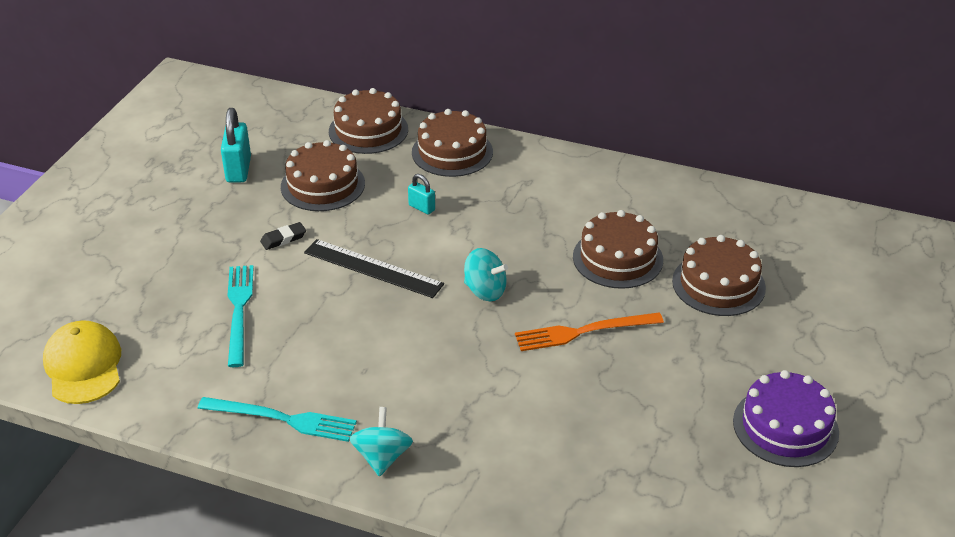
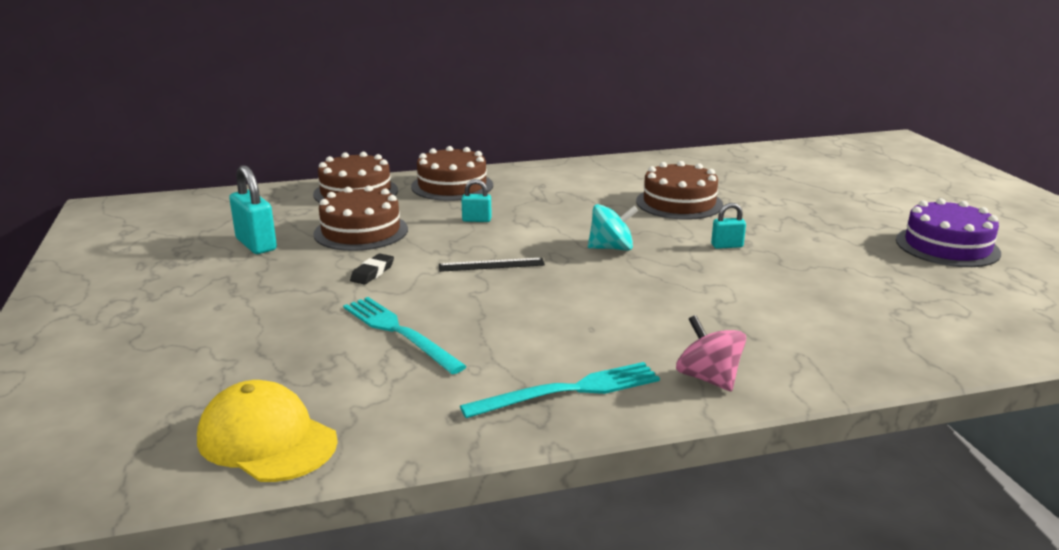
camera: 35 degrees left, 15 degrees down
(373, 268) = (491, 265): black ruler -> black ruler, size x0.63
(382, 457) = (708, 378): turquoise spinning top -> pink spinning top
(583, 332) = (727, 246): orange fork -> turquoise padlock
(718, 284) = (770, 195): brown cake -> none

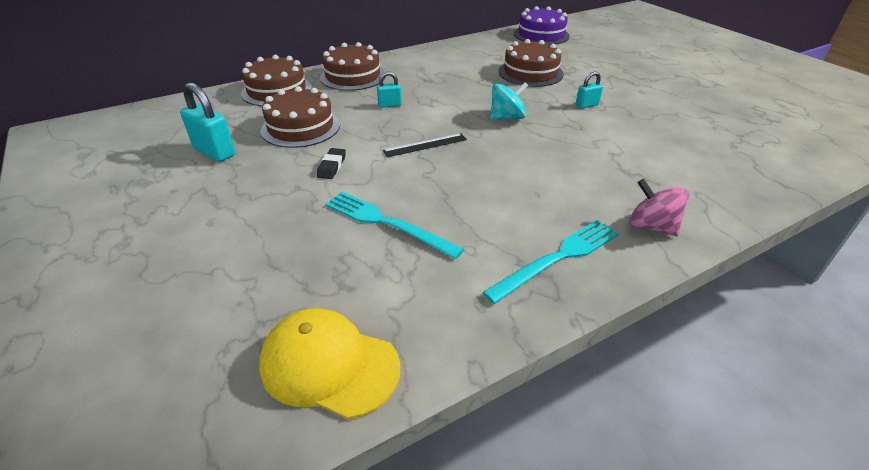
camera: 15 degrees left, 15 degrees up
(947, 246) = (727, 87): purple cake -> purple cake (541, 35)

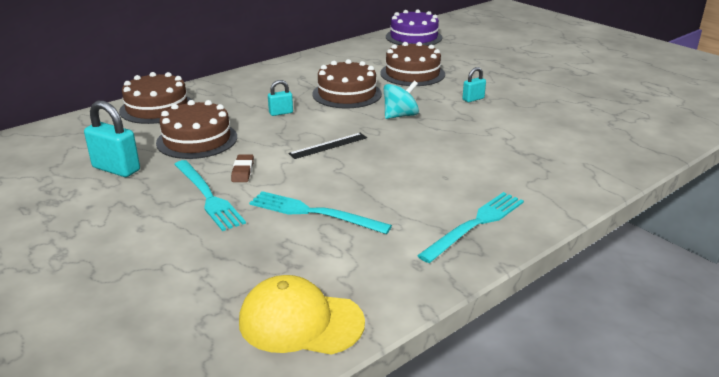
camera: 10 degrees left, 10 degrees down
(288, 191) = (208, 196): none -> turquoise fork
(332, 166) = (243, 171): black eraser -> brown eraser
(353, 76) = (232, 89): brown cake -> brown cake (347, 94)
(651, 226) = (550, 193): pink spinning top -> none

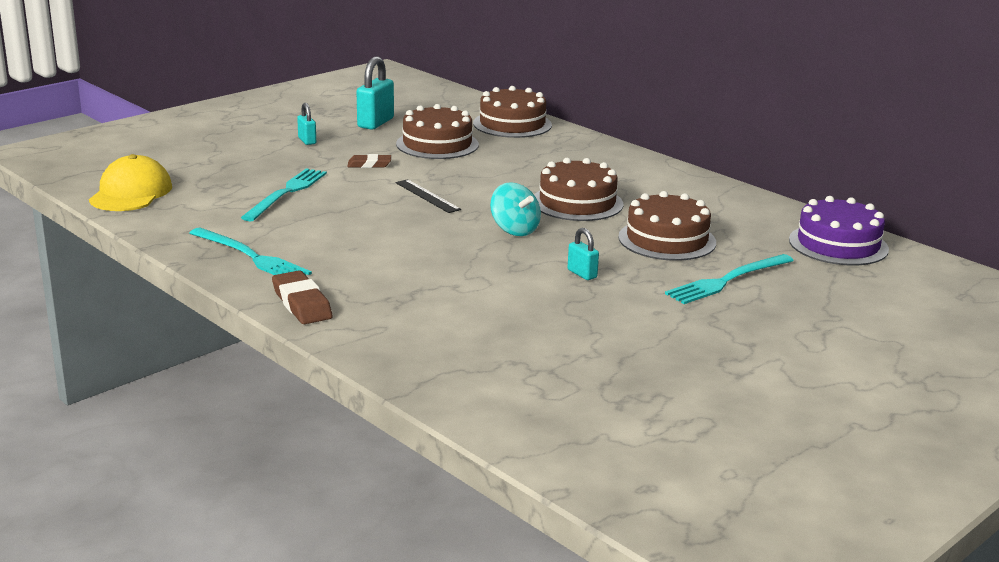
camera: 85 degrees right, 5 degrees down
(208, 196) = (322, 156): turquoise fork -> turquoise fork (727, 280)
(281, 113) = (510, 173): turquoise padlock -> turquoise padlock (307, 141)
(562, 196) = (302, 304): none -> brown eraser

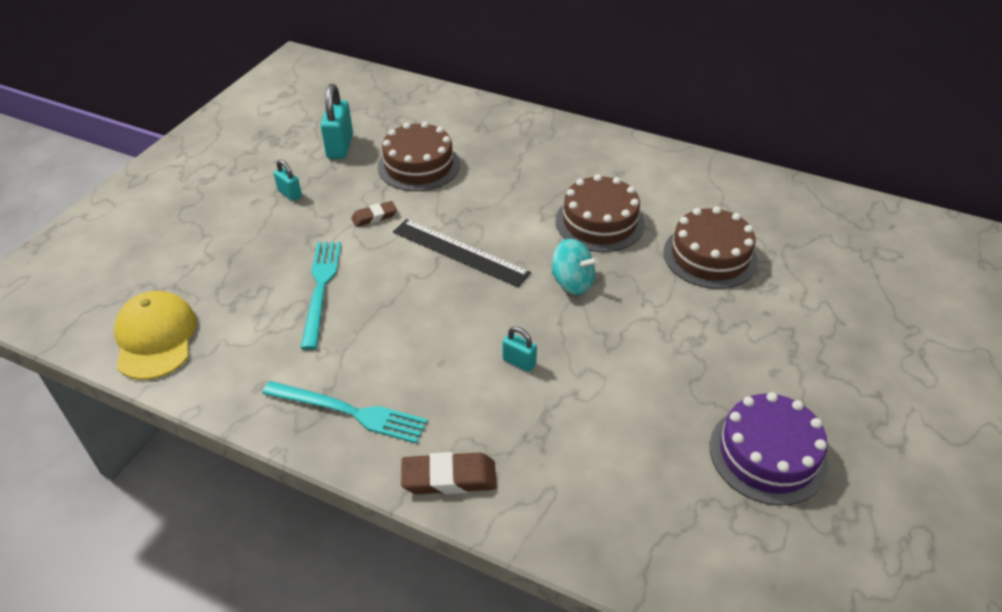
camera: 20 degrees left, 20 degrees up
(302, 304) = (449, 478): brown eraser -> brown eraser turned 45 degrees counterclockwise
(427, 196) = (460, 252): black ruler -> black ruler, size x1.58
(512, 124) = (467, 115): brown cake -> none
(582, 274) = (674, 334): turquoise padlock -> turquoise padlock (519, 362)
(727, 280) = (797, 303): turquoise fork -> none
(838, 244) = (846, 219): purple cake -> purple cake (767, 454)

